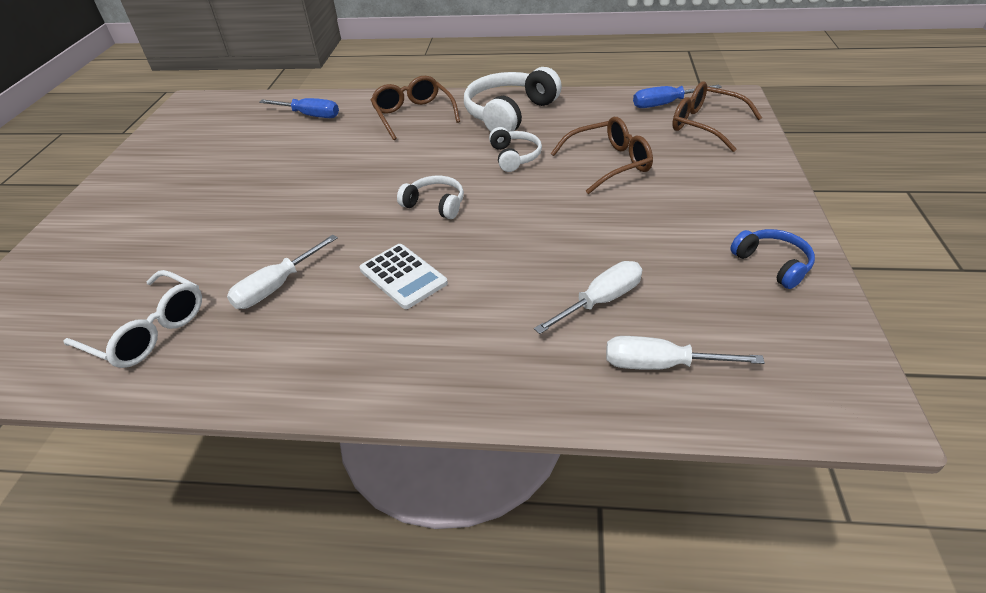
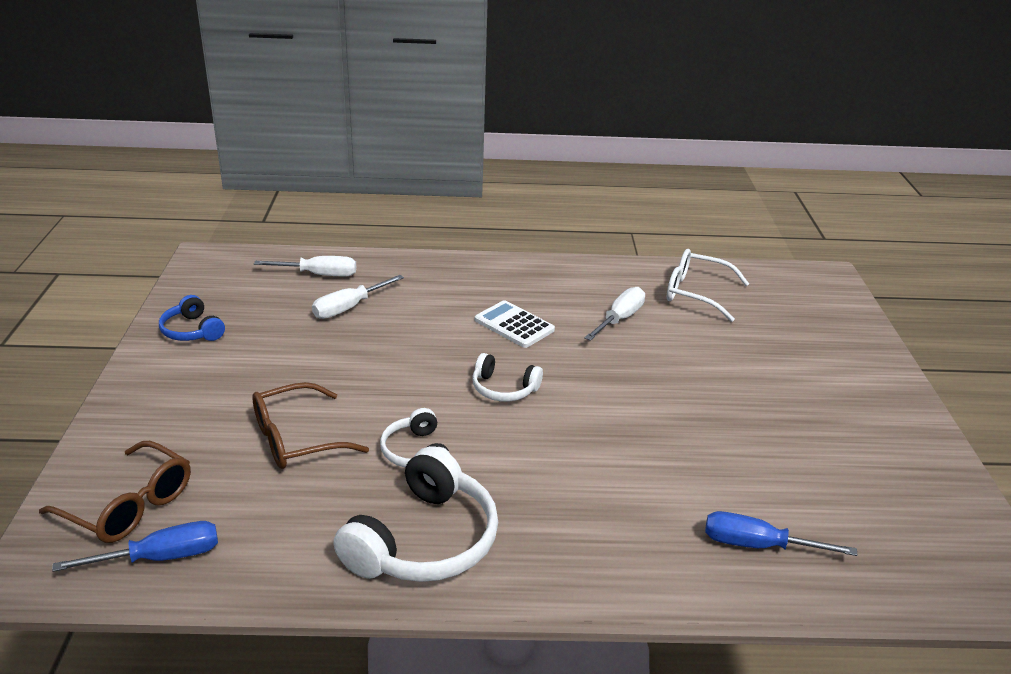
camera: 170 degrees right, 10 degrees down
(413, 115) = (582, 541): brown glasses -> none

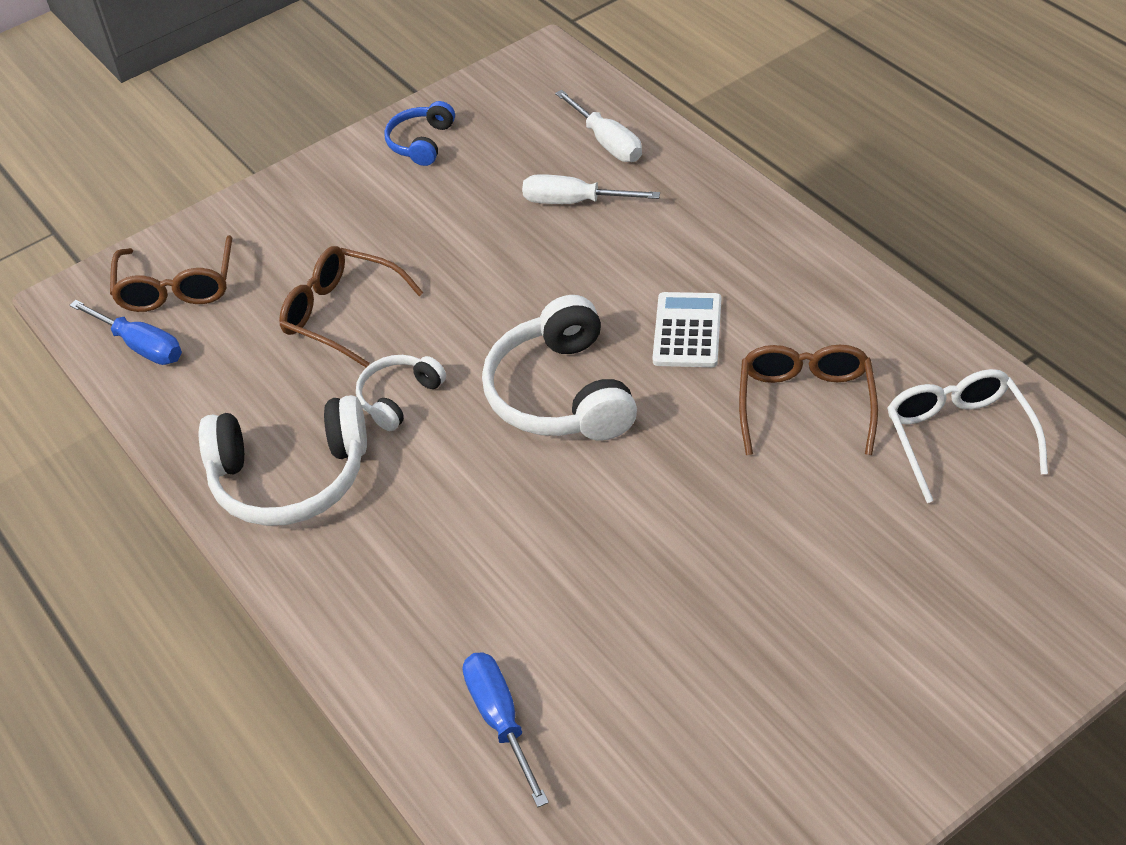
camera: 60 degrees right, 15 degrees up
(503, 389) = (560, 394): white headphones -> white headphones, size x1.84
(619, 319) = (806, 403): white screwdriver -> brown glasses

